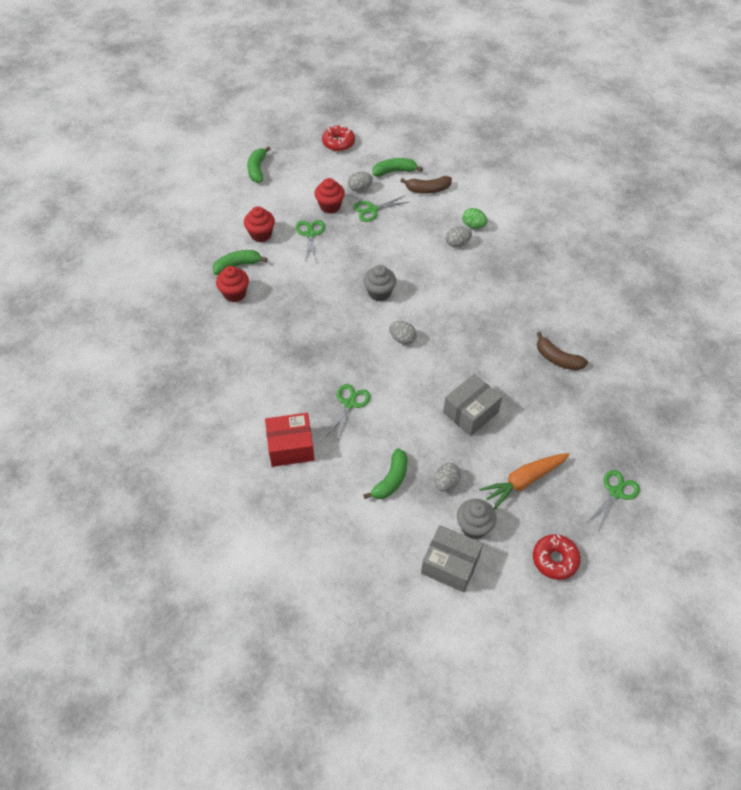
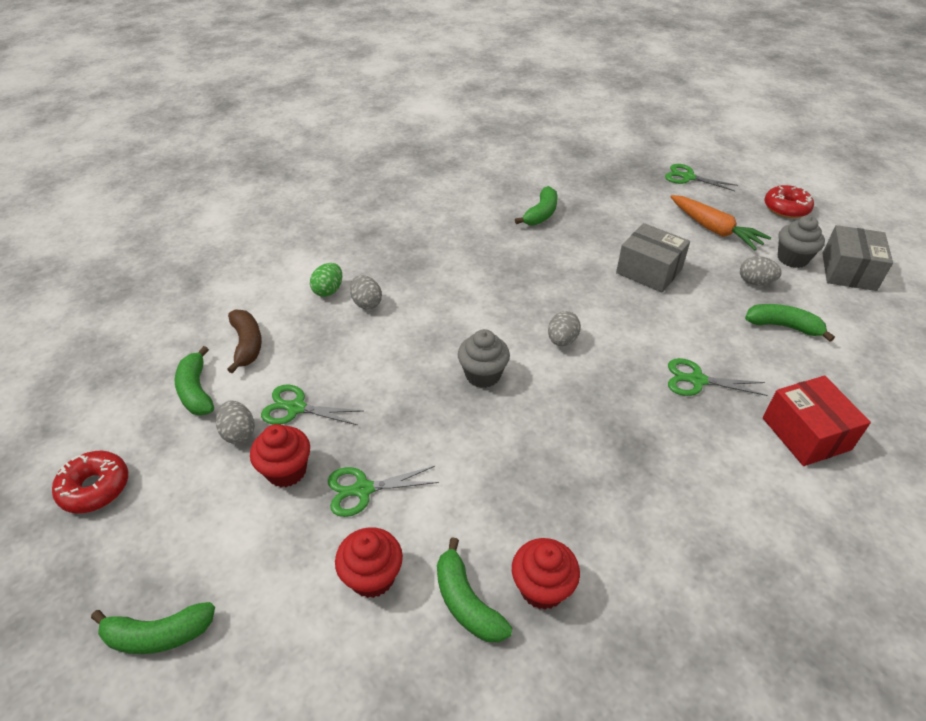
camera: 100 degrees left, 10 degrees down
(372, 210) = (296, 408): green scissors -> green scissors turned 135 degrees clockwise
(557, 359) = (541, 214): brown banana -> green banana

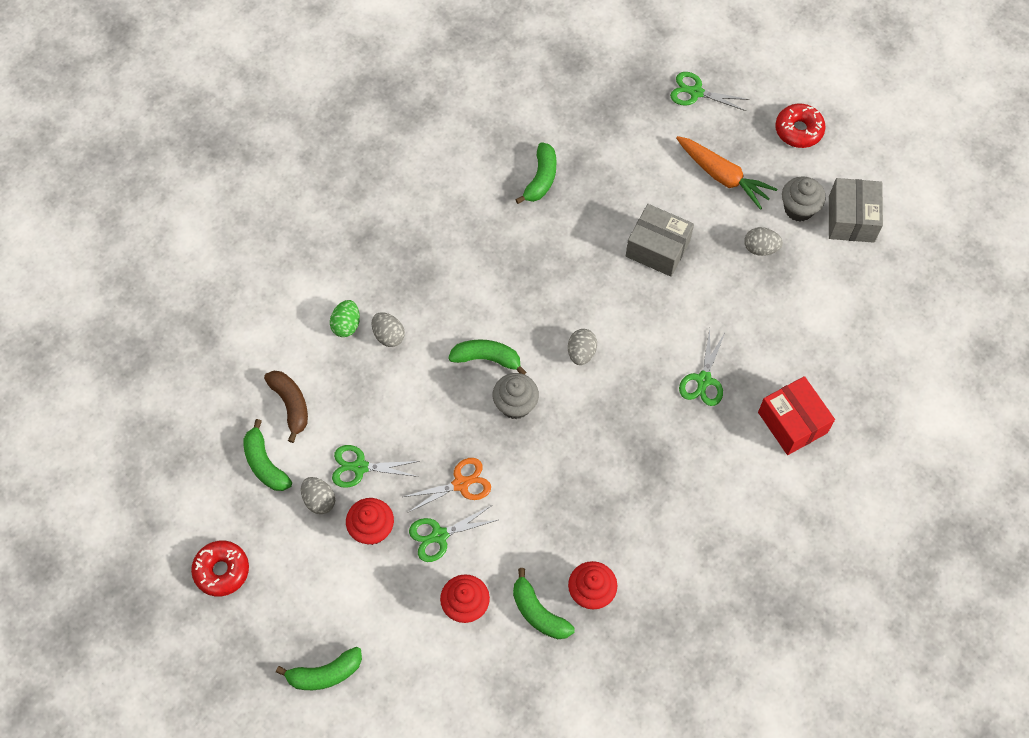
camera: 10 degrees left, 20 degrees up
(404, 440) = (461, 484): none -> orange scissors
(697, 380) = (703, 380): green scissors -> green scissors turned 75 degrees counterclockwise
(783, 326) = (783, 303): green banana -> green banana (487, 358)

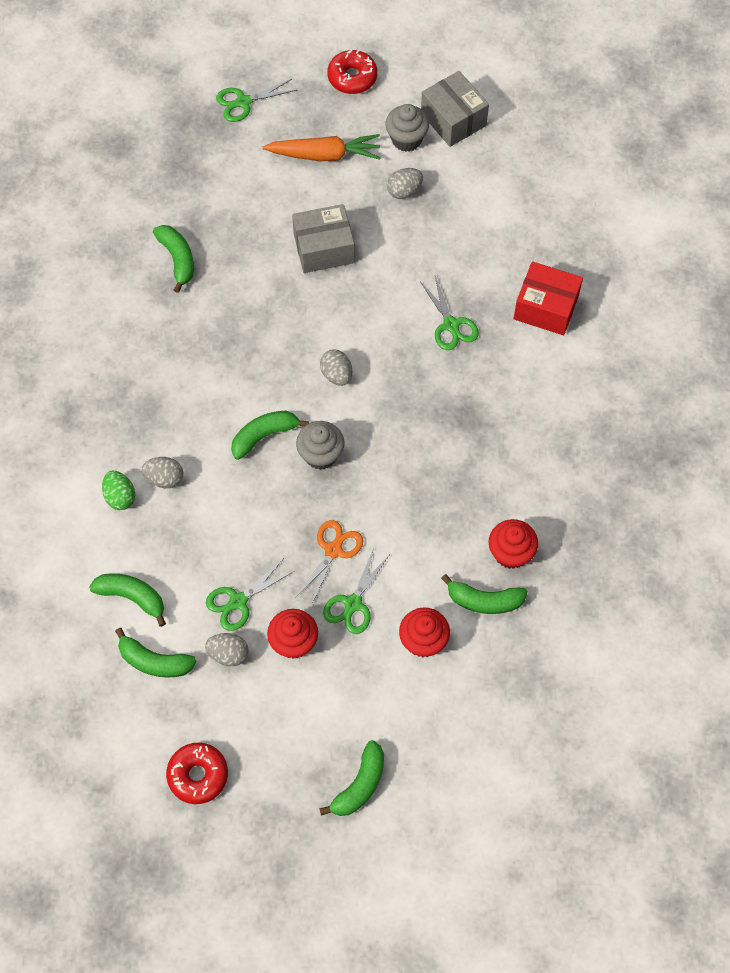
camera: 40 degrees left, 0 degrees up
(291, 405) = (132, 597): brown banana -> green banana

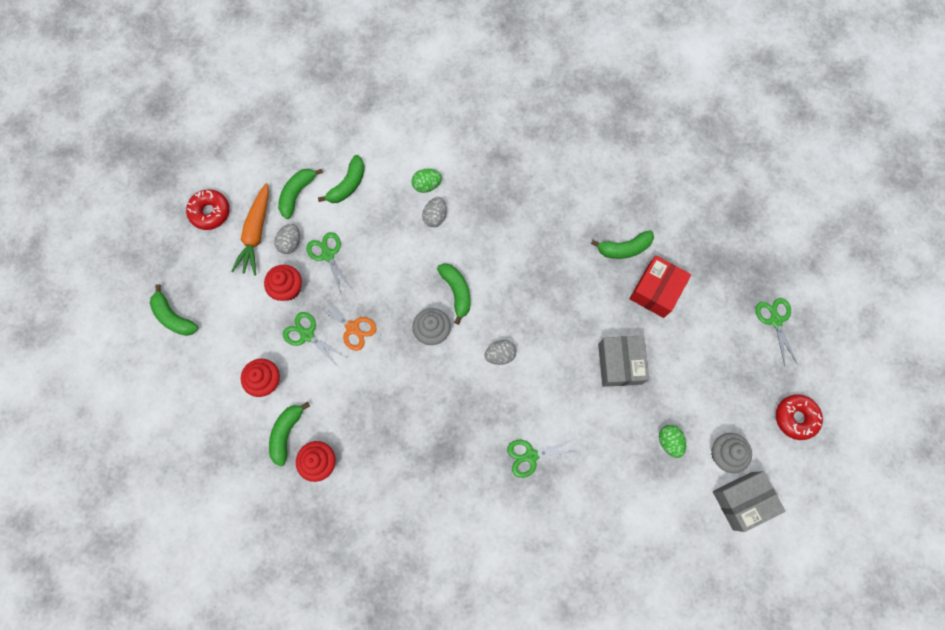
camera: 100 degrees right, 10 degrees up
(324, 155) = (714, 380): orange carrot -> orange carrot (256, 233)
(404, 191) = (669, 441): grey egg -> green egg
(546, 308) = (535, 542): red box -> red box (656, 291)

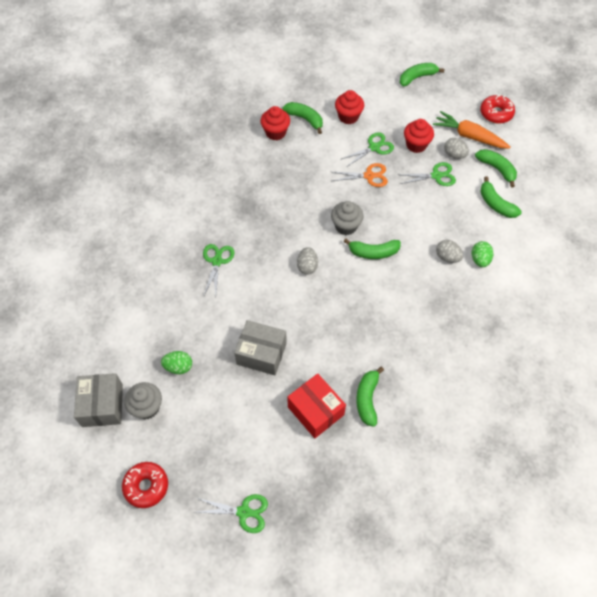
camera: 110 degrees right, 15 degrees down
(352, 328) = (369, 176): orange scissors -> orange scissors turned 150 degrees counterclockwise

